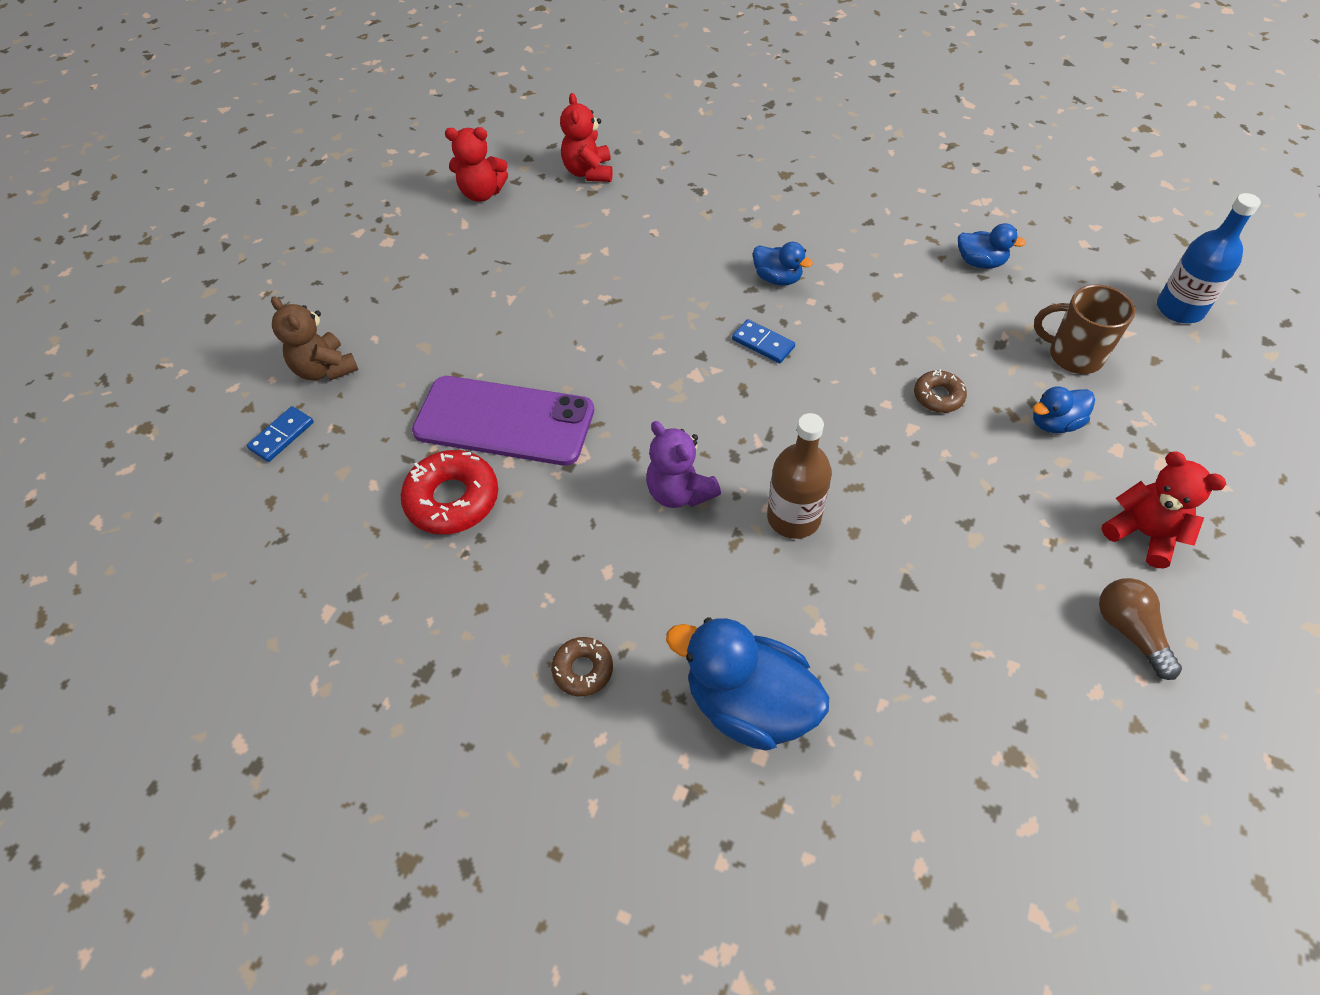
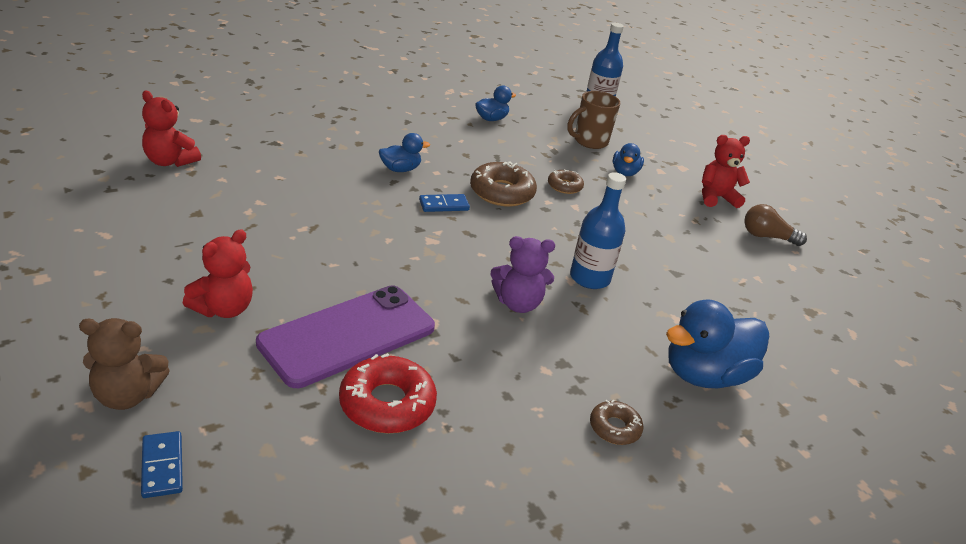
camera: 60 degrees left, 20 degrees down
(482, 193) = (90, 208): red teddy bear -> red teddy bear (224, 309)
(793, 517) = (589, 278): brown bottle -> blue bottle
(848, 363) = (502, 192): none -> brown donut

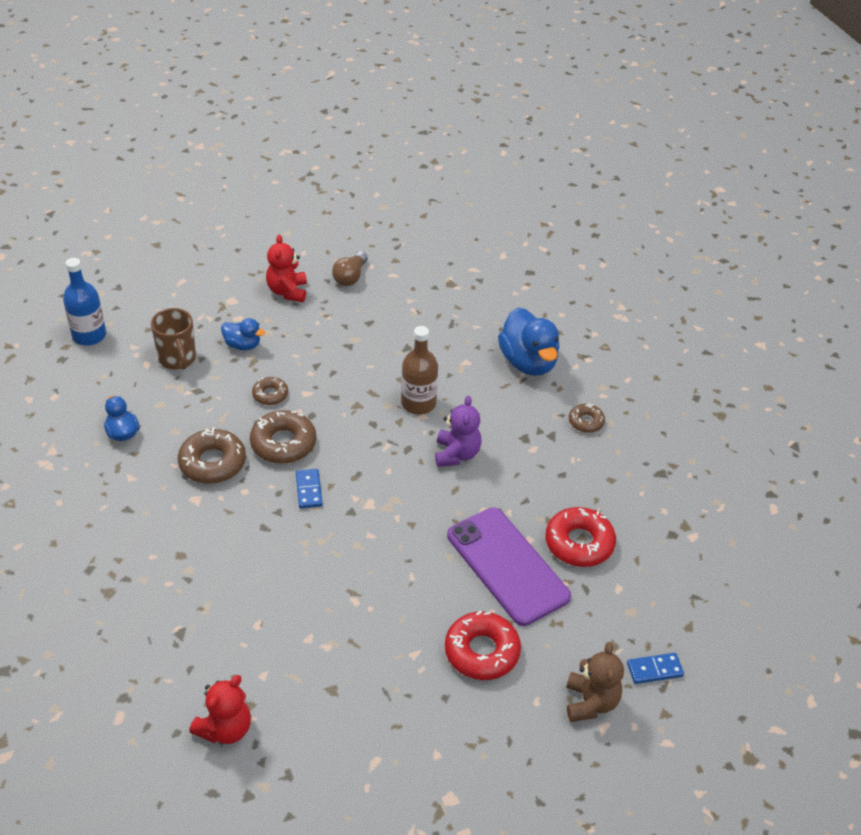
camera: 80 degrees left, 10 degrees up
(224, 309) = (482, 651): red teddy bear -> red donut
(400, 169) = (239, 520): blue duck -> none
(467, 157) = (212, 463): none -> brown donut
(589, 278) = (418, 403): blue bottle -> brown bottle

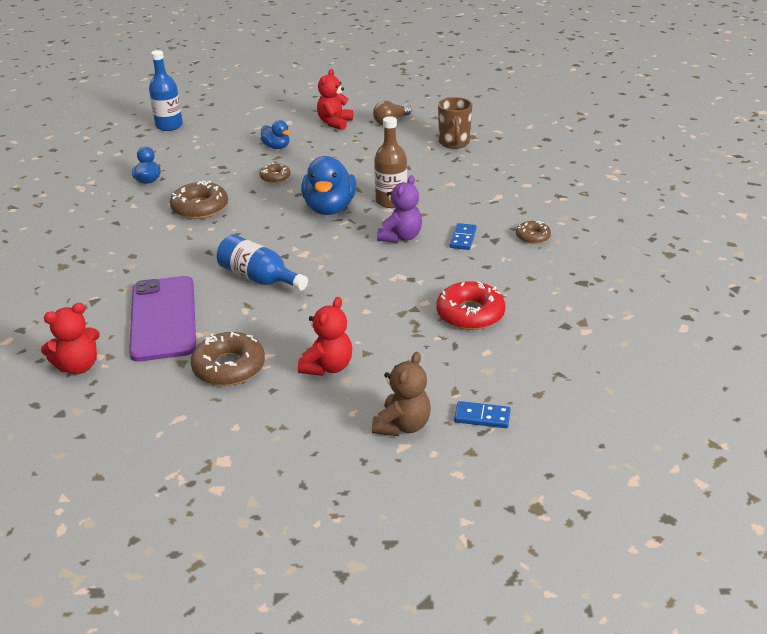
camera: 25 degrees right, 10 degrees down
(177, 359) = (221, 147): brown mug -> brown mug (454, 143)
(283, 443) = (263, 206): brown donut -> brown donut (229, 367)
(309, 490) = (261, 236): blue domino -> blue domino (463, 238)
(343, 551) = (259, 278): none -> blue bottle
(482, 651) = (328, 367): red donut -> red teddy bear
(507, 566) = (393, 315): purple phone -> purple phone (163, 318)
(528, 362) = (506, 192): blue duck -> blue duck (329, 208)

